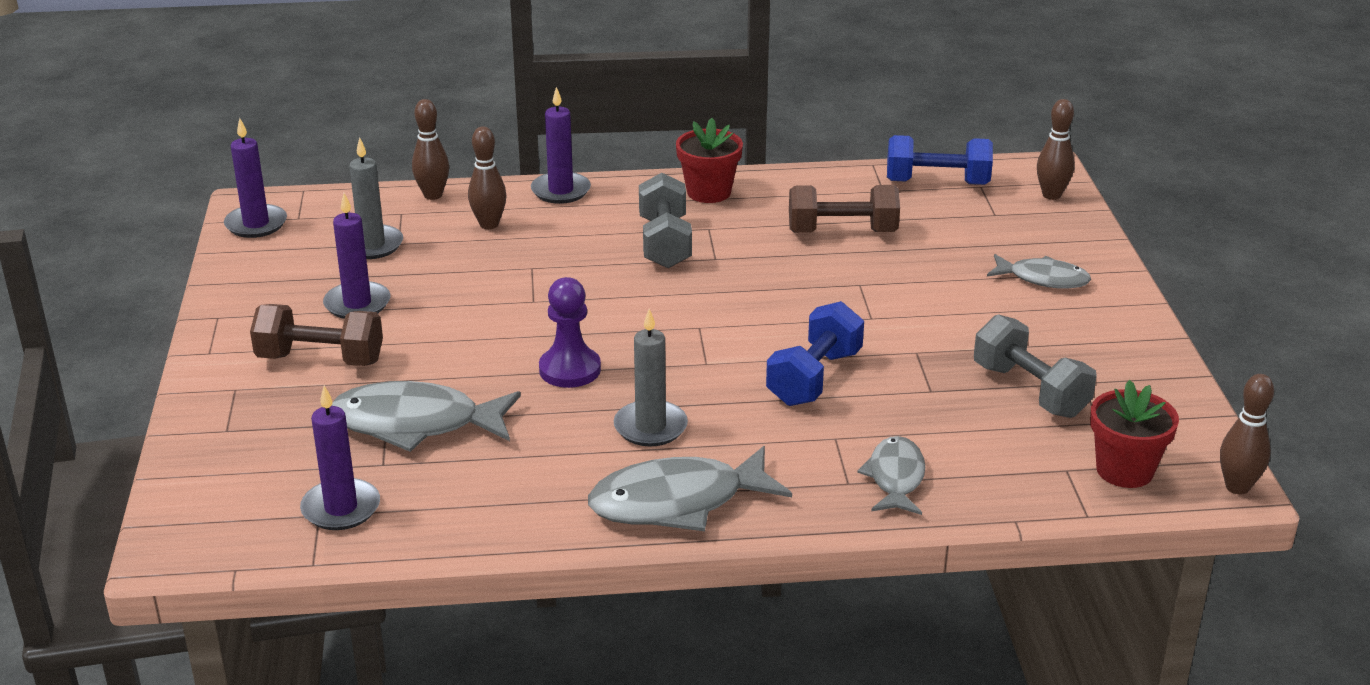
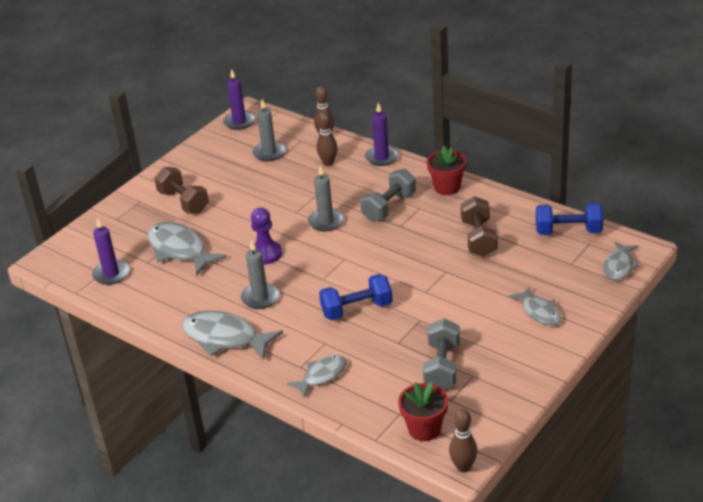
camera: 45 degrees right, 5 degrees up
(357, 304) = (228, 181): purple candle -> none
(599, 294) = (326, 221): none -> grey candle
(842, 232) = (478, 238): brown dumbbell -> brown dumbbell turned 45 degrees clockwise
(937, 182) = (568, 231): blue dumbbell -> blue dumbbell turned 45 degrees counterclockwise
(1051, 195) = (619, 266): brown bowling pin -> grey fish

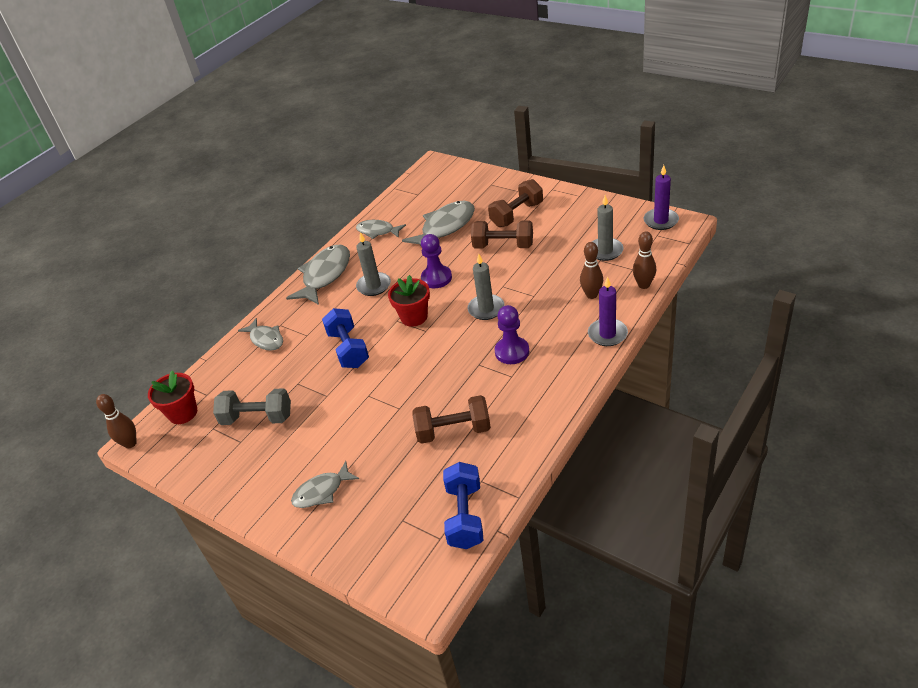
camera: 90 degrees right, 5 degrees up
(111, 274) = (415, 199): purple candle -> none
(232, 211) = (503, 246): none -> brown dumbbell
(389, 207) = (512, 352): grey dumbbell -> purple pawn
(447, 187) = (552, 395): red flower pot -> red flower pot (414, 317)
(619, 266) = (393, 570): grey fish -> grey fish (378, 231)

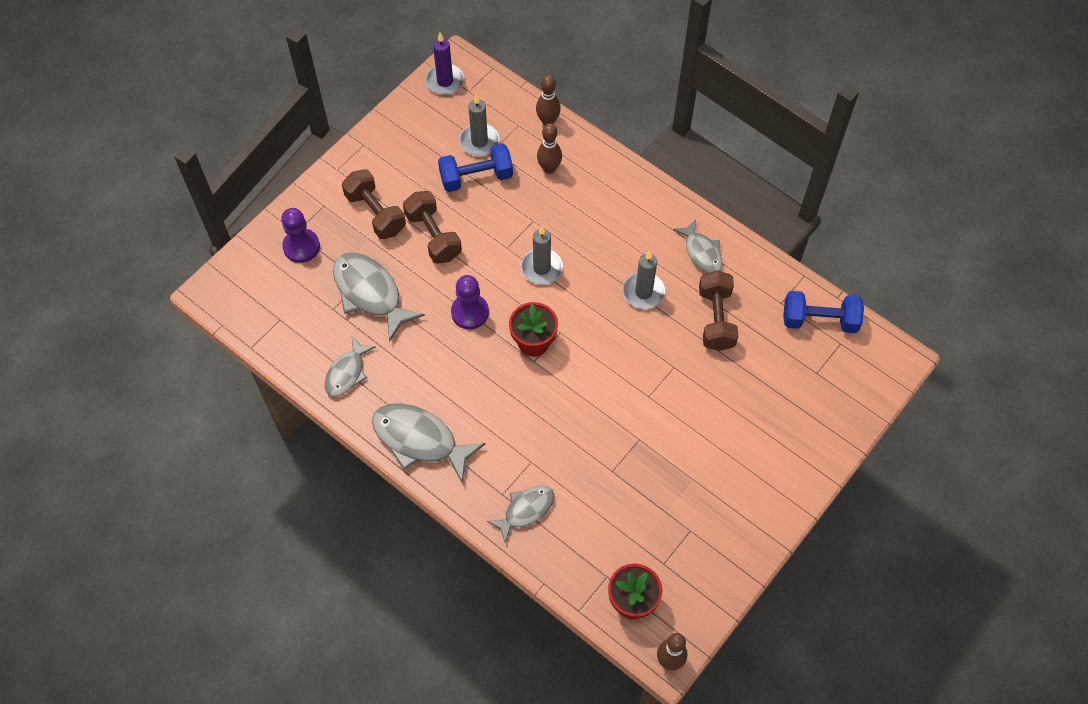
camera: 90 degrees left, 20 degrees up
(257, 418) = (658, 513): grey dumbbell -> none
(322, 491) = (773, 444): grey fish -> grey fish (701, 252)
(348, 349) = (569, 414): blue dumbbell -> blue dumbbell (476, 177)
(374, 286) = (461, 382): grey candle -> grey candle (643, 292)
(503, 246) = (433, 236): brown dumbbell -> brown dumbbell turned 45 degrees counterclockwise
(512, 352) = (616, 253): purple pawn -> purple pawn (301, 246)
(607, 334) = (613, 167): purple candle -> none

